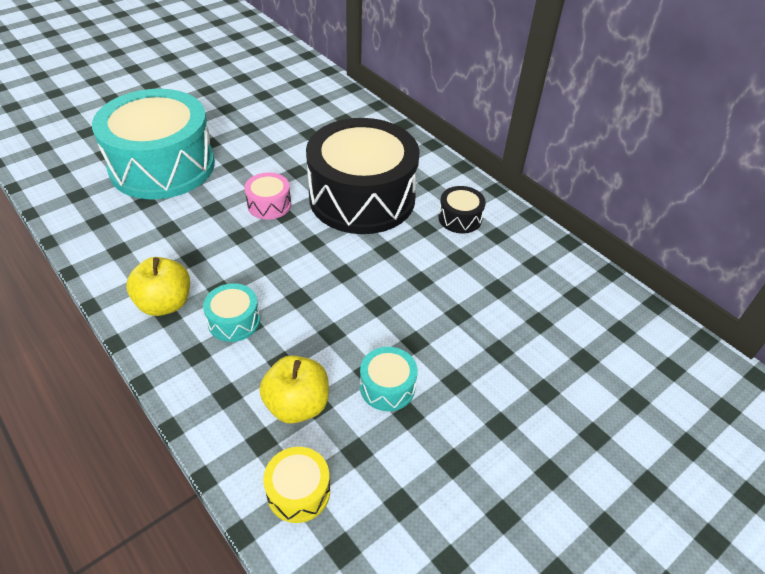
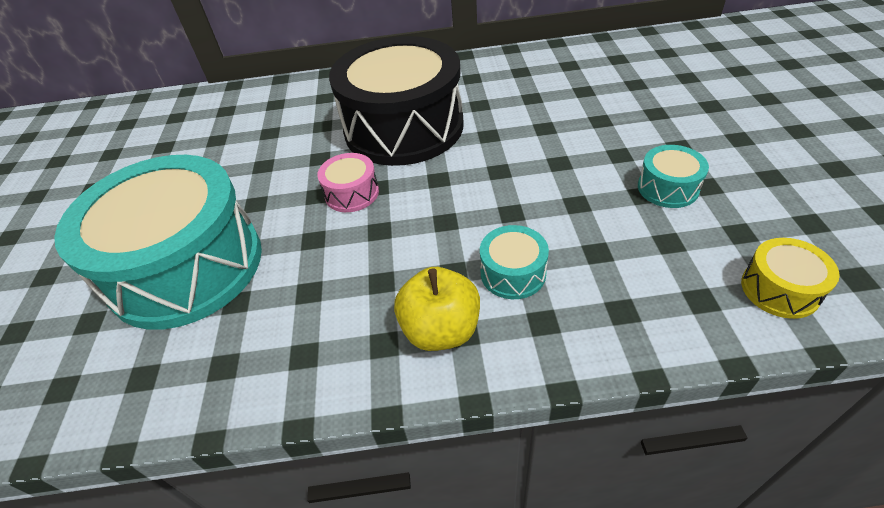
camera: 50 degrees left, 0 degrees up
(297, 405) = (663, 257): yellow apple -> none
(460, 218) = (484, 82): black drum -> none

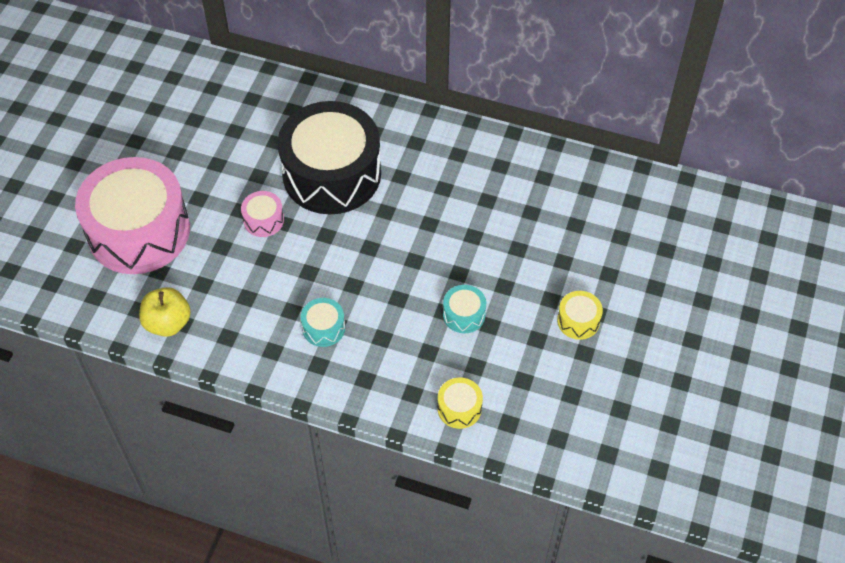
camera: 20 degrees right, 10 degrees up
(186, 266) = (139, 231): turquoise drum -> pink drum
(441, 330) = (261, 343): yellow apple -> yellow apple (168, 323)
(791, 144) = (578, 321): none -> yellow drum

